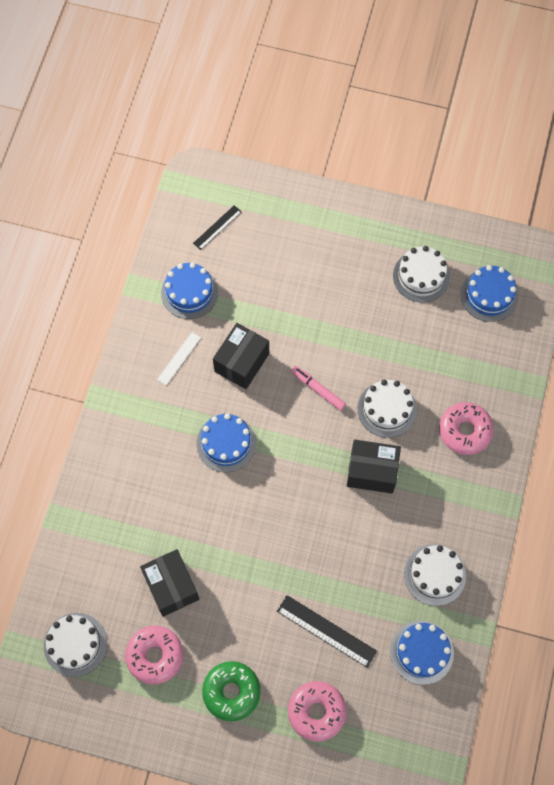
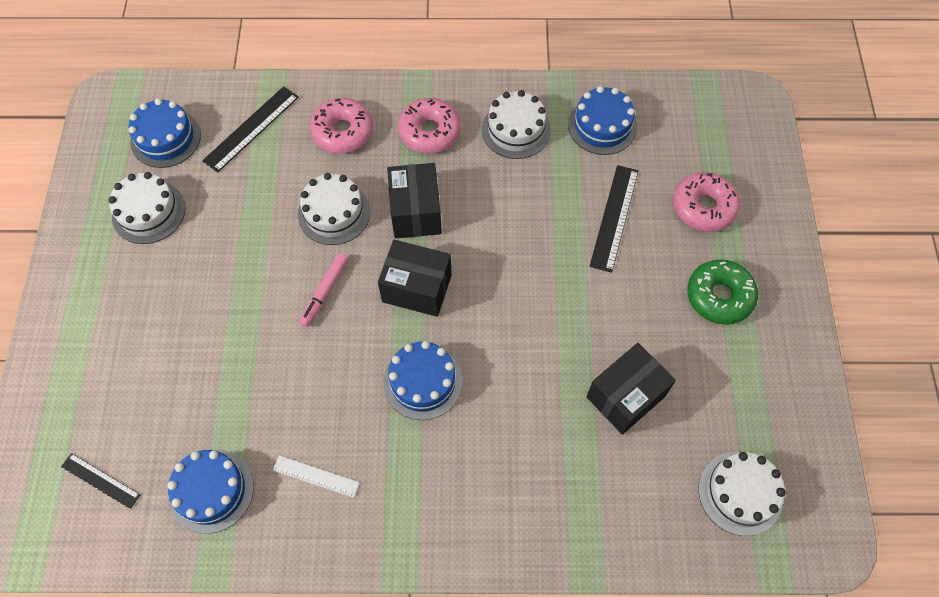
camera: 105 degrees left, 5 degrees down
(155, 656) = (714, 391): pink donut -> pink donut (429, 132)
(241, 362) = (305, 392): black box -> black box (417, 288)
(484, 360) = (251, 129): none -> black ruler

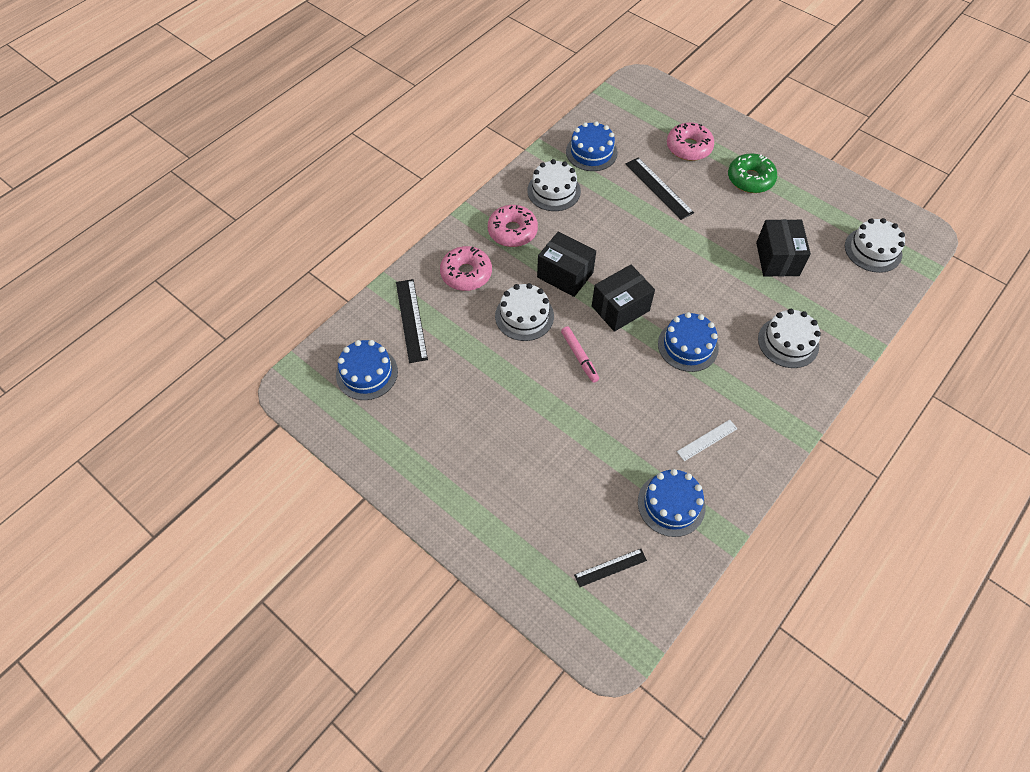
camera: 50 degrees left, 5 degrees down
(148, 212) = (419, 418): white cake -> white cake (788, 342)

